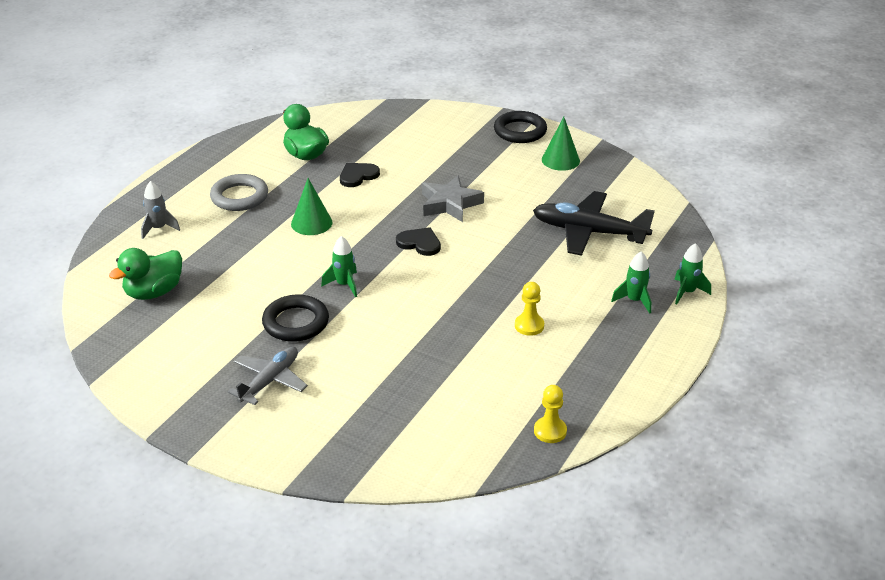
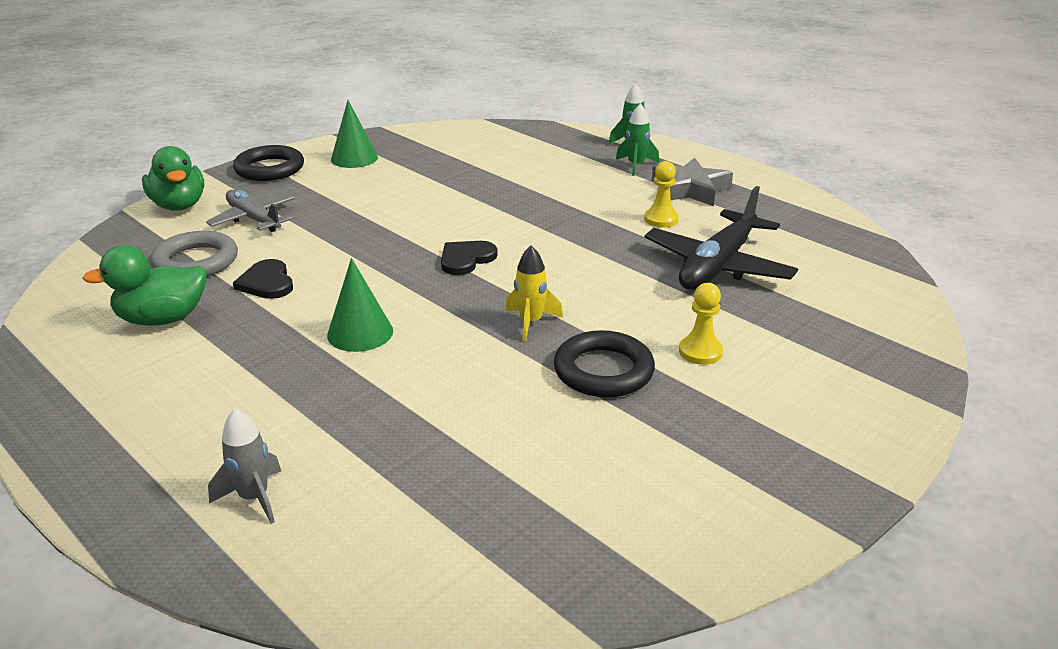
camera: 75 degrees left, 5 degrees down
(154, 292) = (460, 515): green duck -> green duck (179, 205)
(239, 197) = (228, 394): grey ring -> grey ring (196, 261)
(270, 381) = (733, 406): grey plane -> grey plane (254, 219)
(344, 285) = (530, 322): green rocket -> yellow rocket
(450, 204) = (392, 229): grey star -> grey star (690, 189)
(550, 431) = (838, 234): yellow pawn -> yellow pawn (700, 352)
(588, 232) = (506, 166): black plane -> black plane (718, 266)

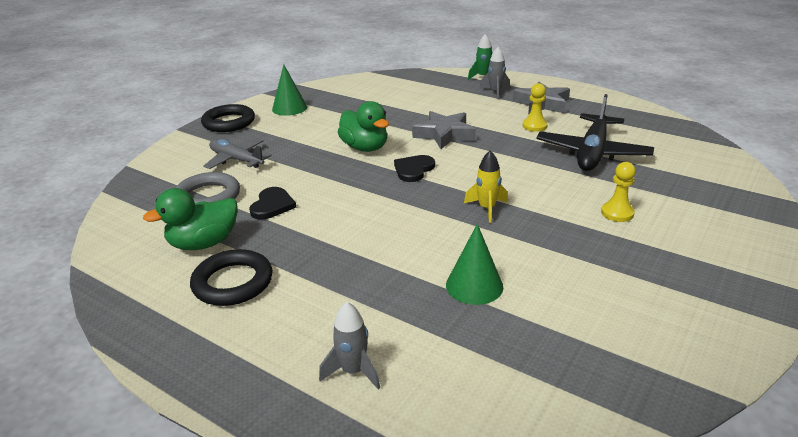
camera: 10 degrees left, 0 degrees up
(179, 205) = (171, 157): green duck -> green duck (365, 148)
(267, 282) = (272, 205): black heart -> black heart turned 135 degrees counterclockwise
(360, 333) = (365, 233): green cone -> green cone (474, 285)
(533, 217) = (444, 134): none -> grey star
(603, 371) = (559, 236): black ring -> black ring (233, 282)
(636, 165) = (495, 92): green rocket -> grey rocket

